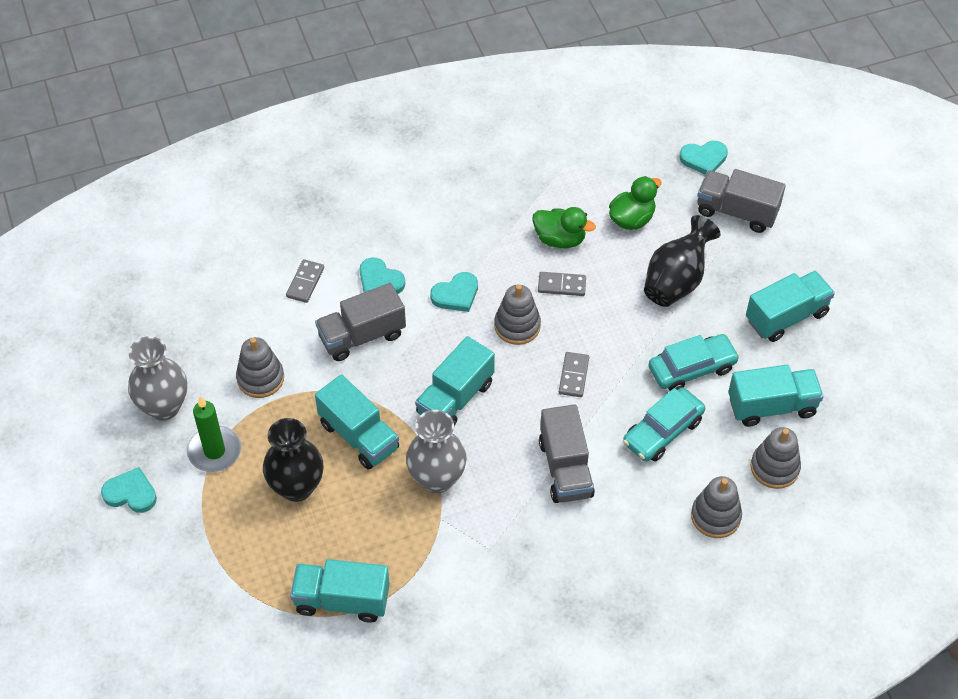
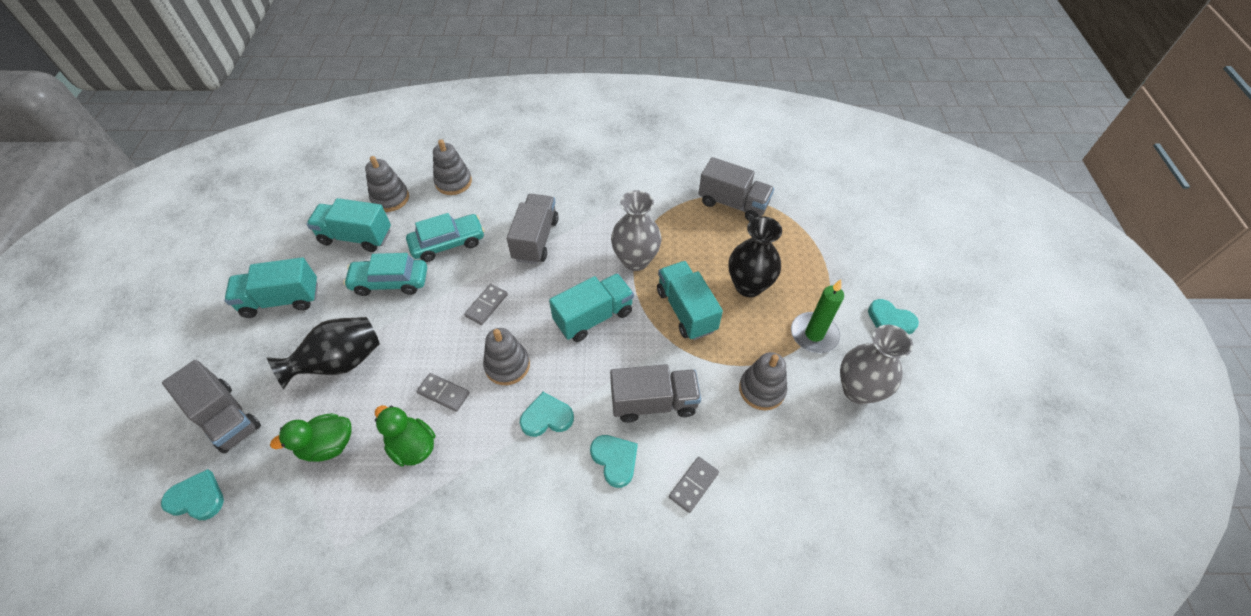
camera: 160 degrees left, 0 degrees up
(342, 600) = (733, 203): turquoise truck -> grey truck

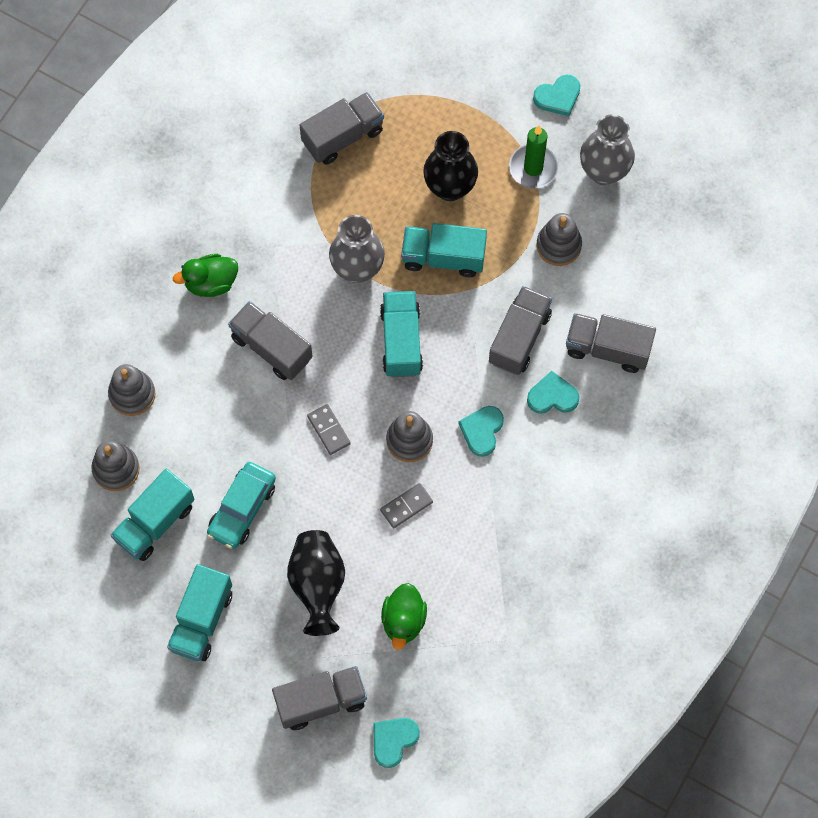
camera: 60 degrees left, 15 degrees up
(413, 446) = (446, 551): green duck -> green duck (211, 283)
(448, 243) = (223, 434): turquoise car -> none
(693, 485) = (607, 349): grey domino -> grey truck

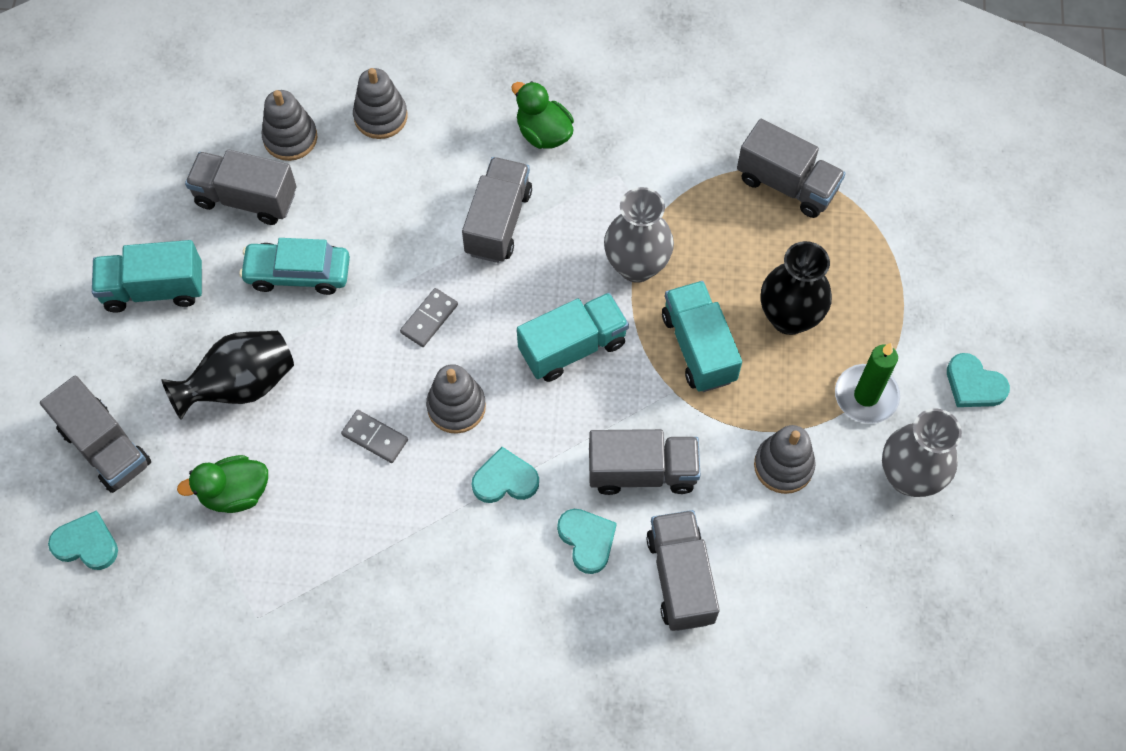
camera: 65 degrees right, 5 degrees down
(155, 522) = (246, 198): turquoise truck -> grey truck

